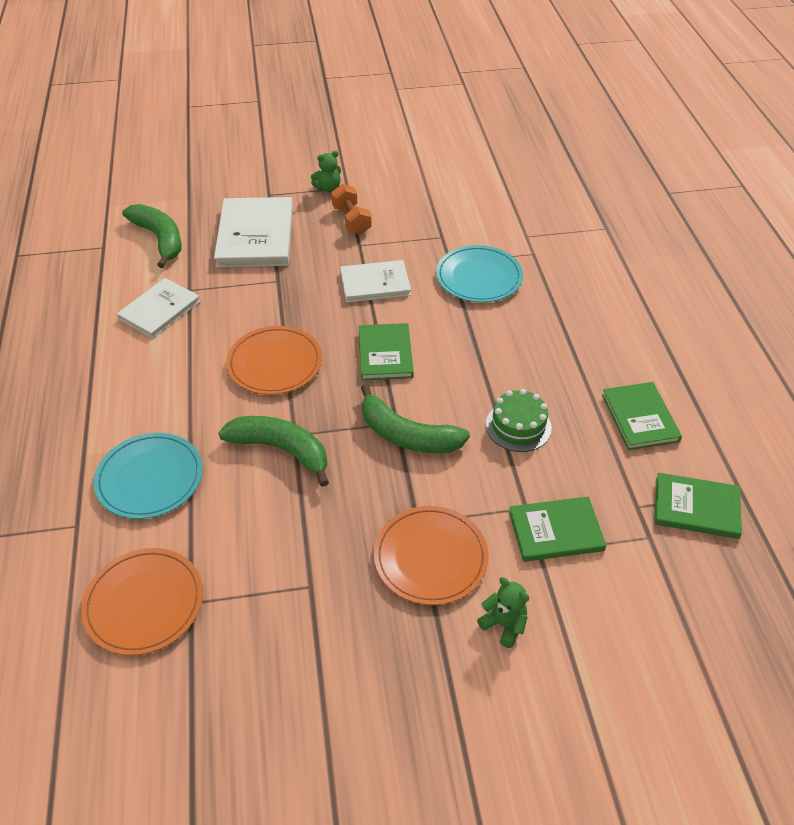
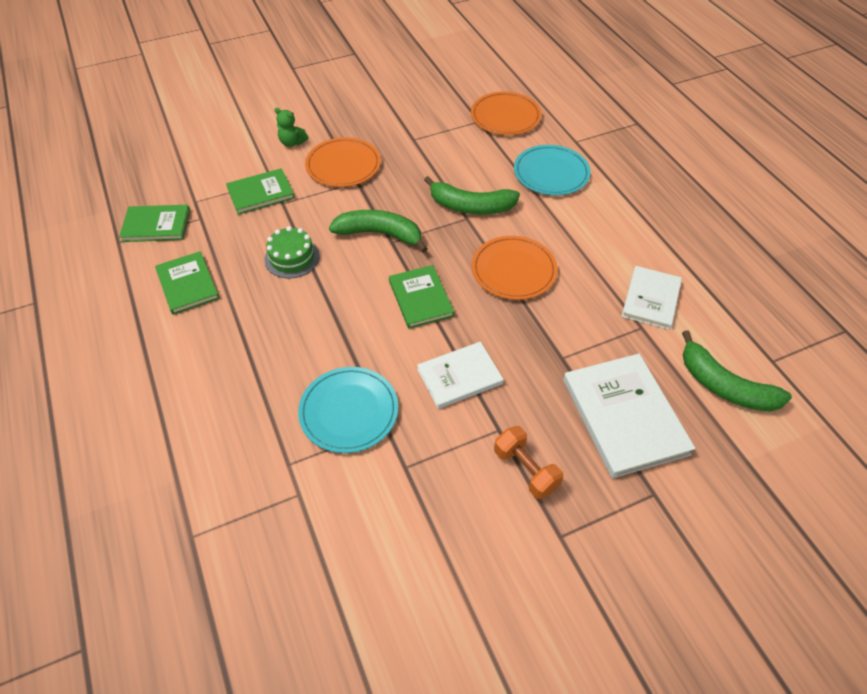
camera: 165 degrees right, 5 degrees up
(328, 188) = (584, 527): green teddy bear -> none

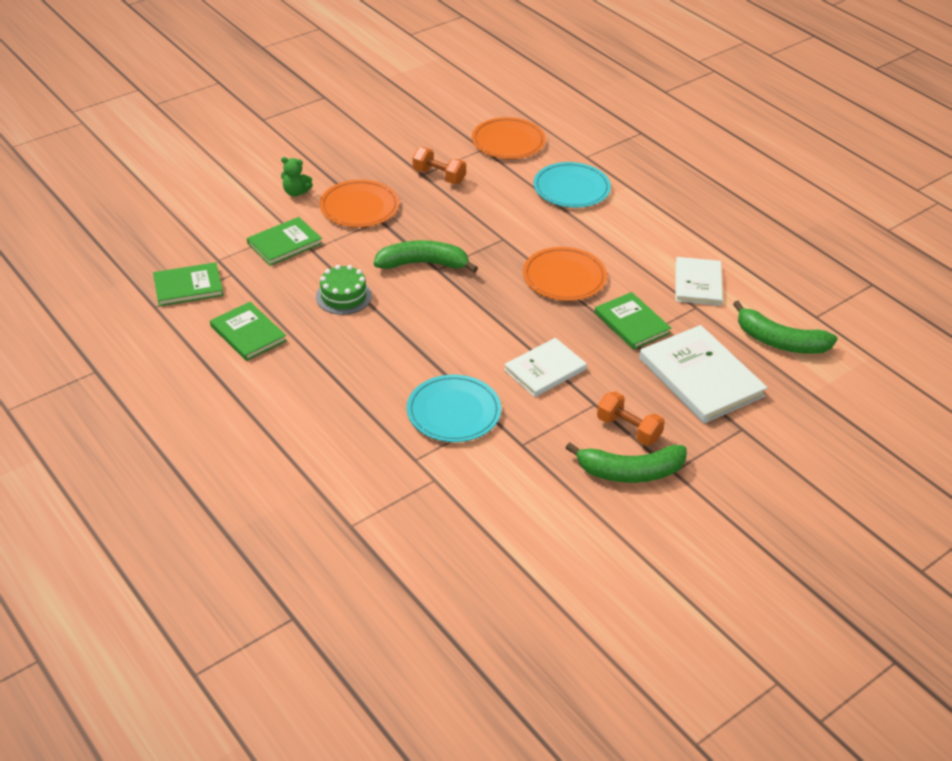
camera: 15 degrees left, 10 degrees down
(420, 298) = (484, 313): green book -> green book (631, 323)
(428, 143) = (439, 176): none -> orange dumbbell
(471, 206) = (503, 228): green banana -> green banana (630, 472)

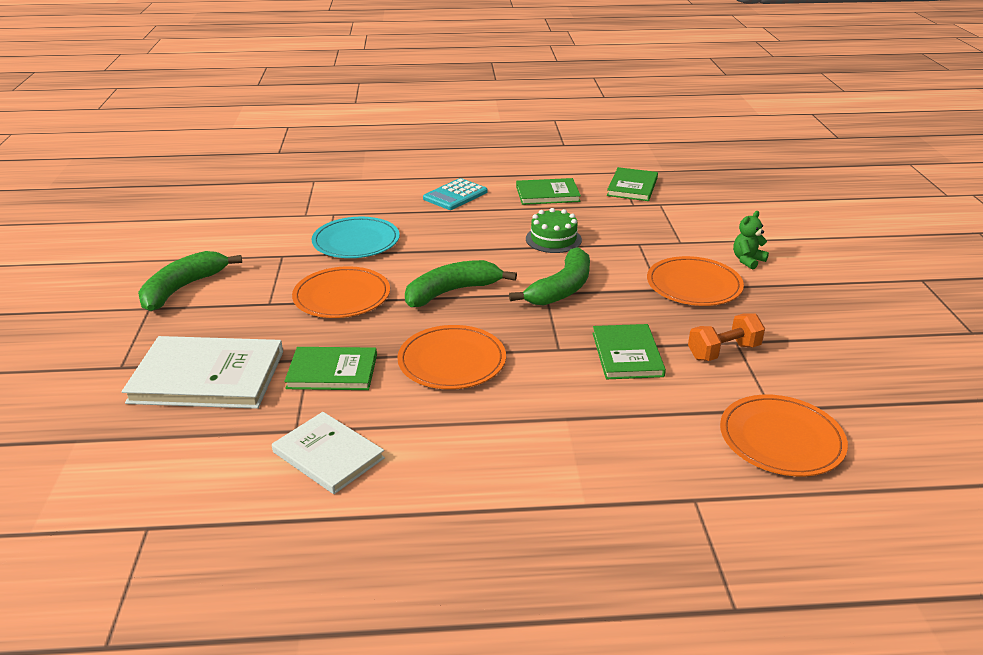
camera: 125 degrees right, 10 degrees down
(284, 243) = (660, 234): green book -> green book (627, 354)
(301, 394) = (455, 195): none -> turquoise calculator
(545, 369) = (342, 296): white book -> orange plate
(571, 188) = (620, 445): turquoise plate -> none
(628, 429) = (219, 307): orange dumbbell -> none
(780, 341) = (163, 464): green banana -> green banana (452, 292)

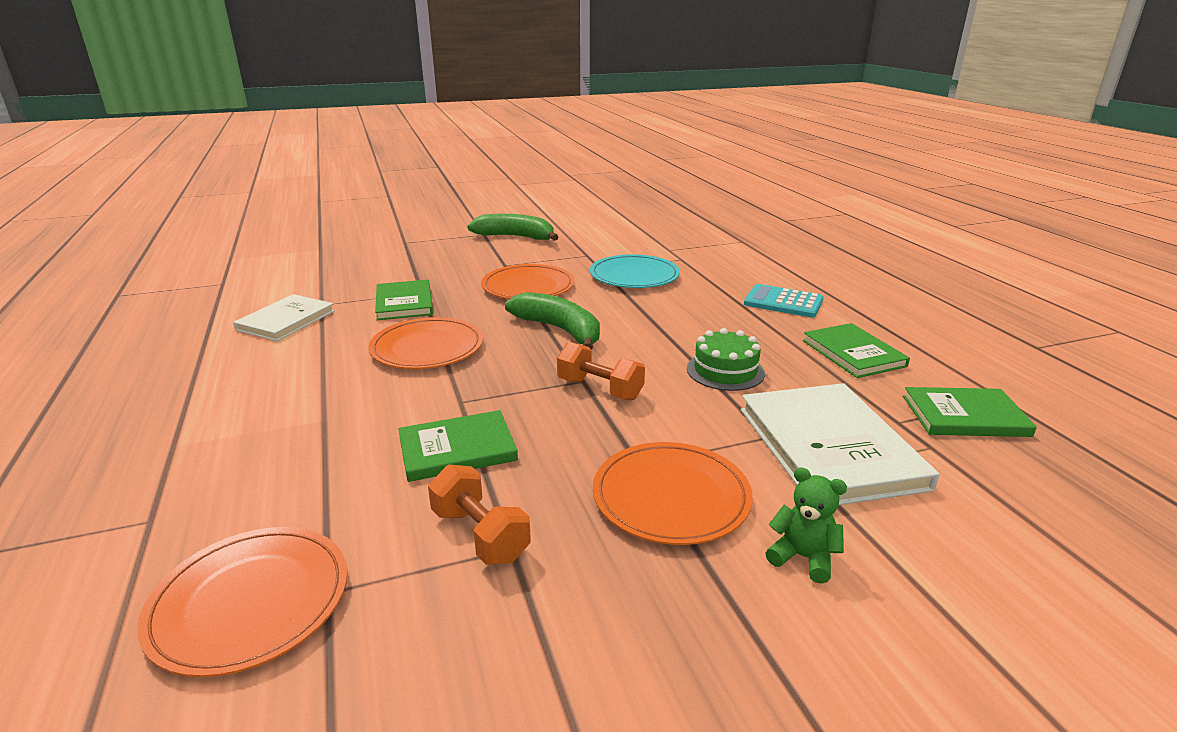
camera: 75 degrees right, 5 degrees down
(207, 376) = (394, 266): white book -> white book (829, 447)
(561, 288) = (600, 389): green banana -> orange dumbbell

